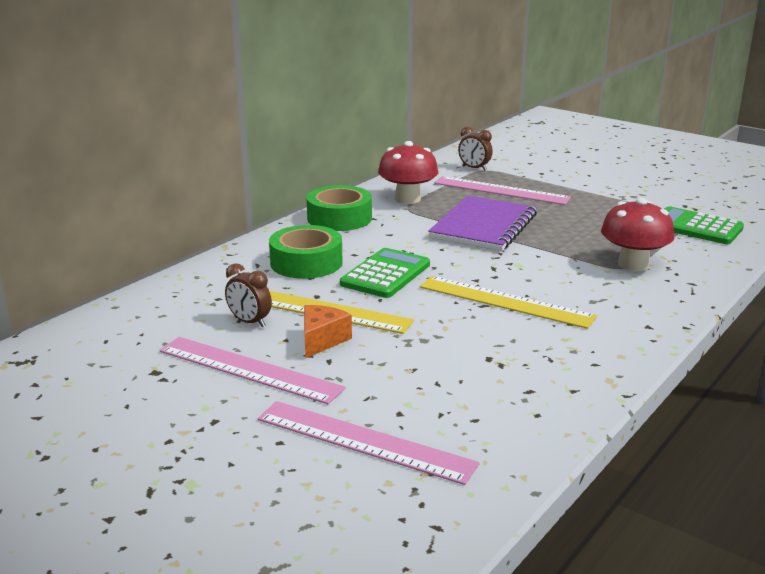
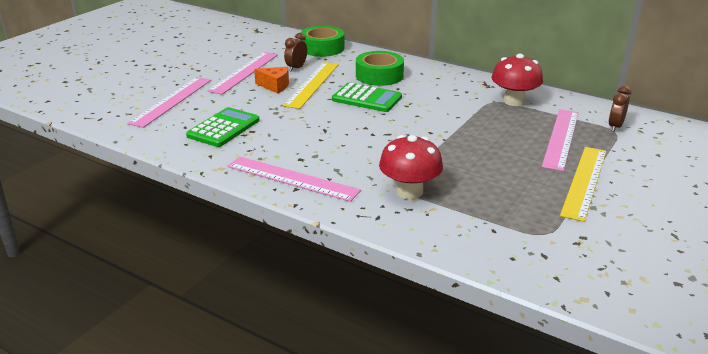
camera: 85 degrees right, 5 degrees up
(339, 218) = (460, 80): green tape -> green tape (322, 48)
(483, 226) = (469, 130): purple notebook -> none
(505, 301) = (330, 137): yellow ruler -> yellow ruler (584, 182)
(624, 328) = (292, 178): none -> pink ruler
(696, 227) = (517, 236): green calculator -> green calculator (223, 128)

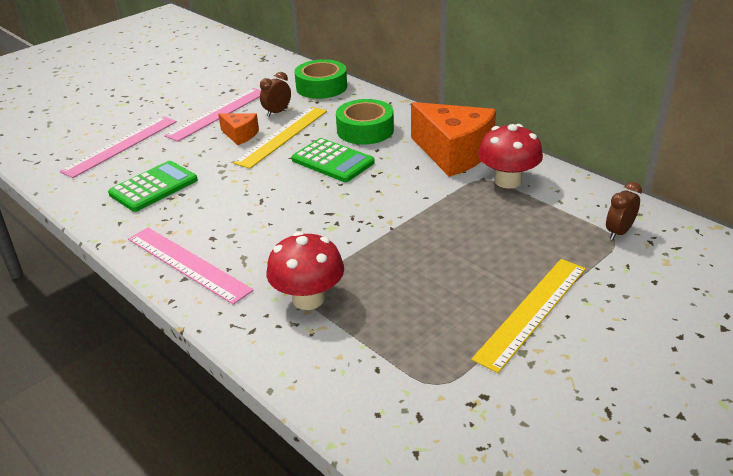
camera: 15 degrees right, 5 degrees up
(461, 86) = (454, 153): none -> orange cheese
(561, 138) = (537, 242): pink ruler -> none

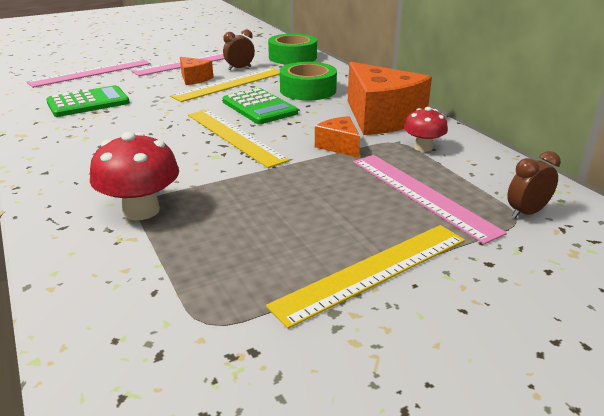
camera: 15 degrees right, 5 degrees down
(187, 264) = (59, 161): pink ruler -> pink ruler (421, 194)
(333, 201) = (234, 136): none -> yellow ruler
(435, 194) = (339, 146): none -> orange cheese
(507, 181) = (423, 147): red mushroom -> red mushroom, size x0.62

